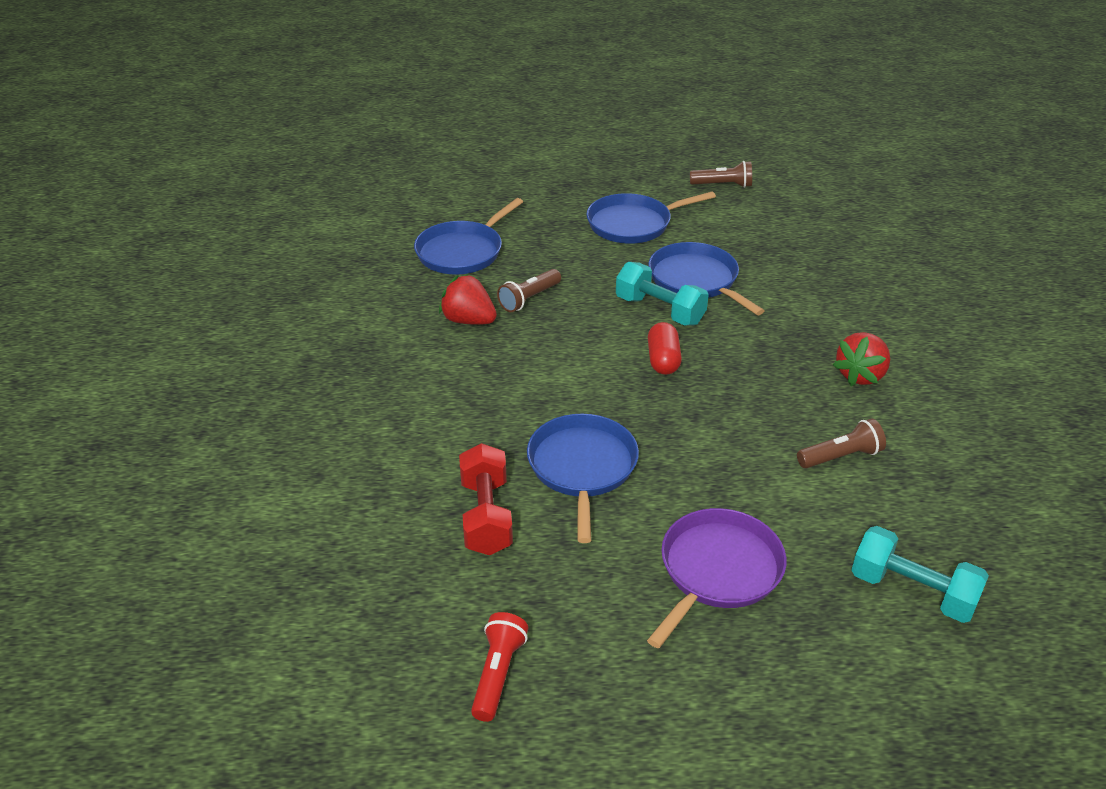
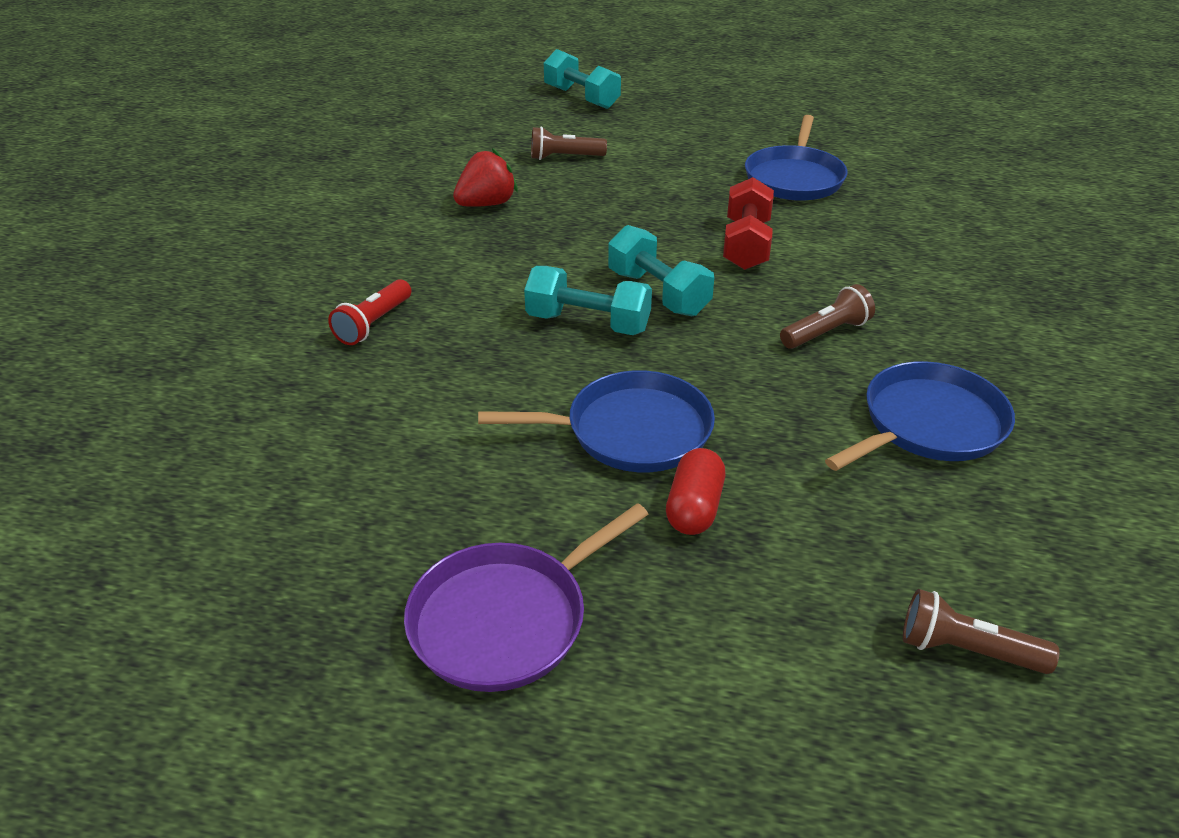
camera: 165 degrees left, 0 degrees up
(468, 320) = (909, 317): red strawberry -> none
(486, 516) = (882, 162): red dumbbell -> red dumbbell (746, 245)
(497, 674) = (873, 101): red flashlight -> red flashlight (374, 324)
(663, 360) = (681, 243): red capsule -> red capsule (694, 508)
(696, 280) = (588, 323): blue pan -> turquoise dumbbell
(717, 571) = (709, 119): purple pan -> purple pan (506, 619)
(723, 185) = (419, 492): brown flashlight -> brown flashlight (966, 650)

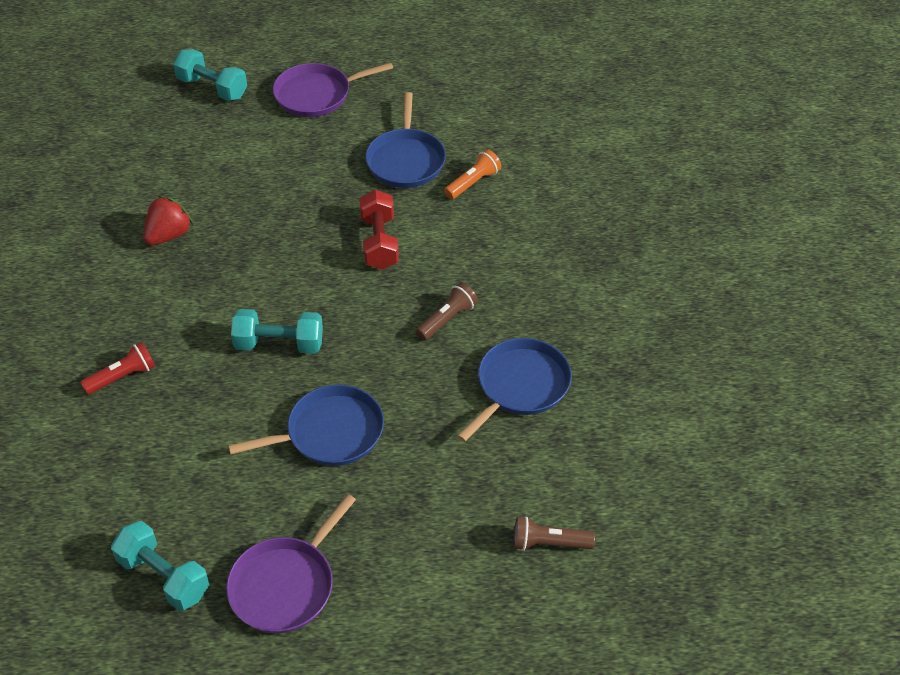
camera: 15 degrees left, 10 degrees up
(374, 324) = (122, 376): red flashlight -> red flashlight turned 135 degrees counterclockwise
(564, 157) = (217, 168): brown flashlight -> none
(658, 293) = (323, 305): turquoise dumbbell -> turquoise dumbbell (164, 577)
(694, 508) = (381, 483): red capsule -> none
(698, 115) = (317, 95): none -> purple pan
(878, 207) = (473, 183): none -> orange flashlight

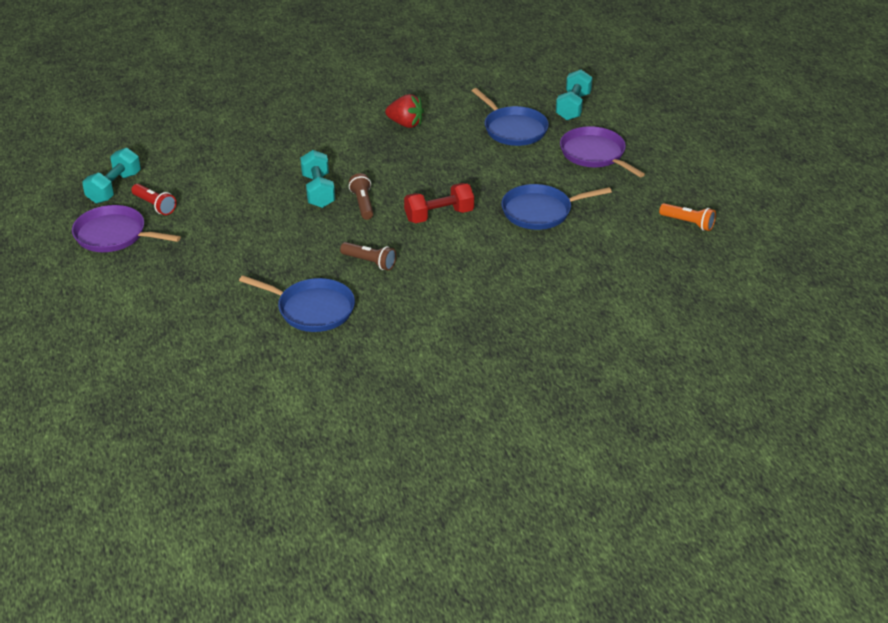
camera: 75 degrees right, 10 degrees down
(122, 376) = (269, 136): red flashlight -> red flashlight (155, 205)
(330, 433) = (243, 228): blue pan -> blue pan (513, 129)
(473, 183) = (531, 250): orange flashlight -> orange flashlight (688, 223)
(548, 543) = (165, 345): brown flashlight -> brown flashlight (362, 204)

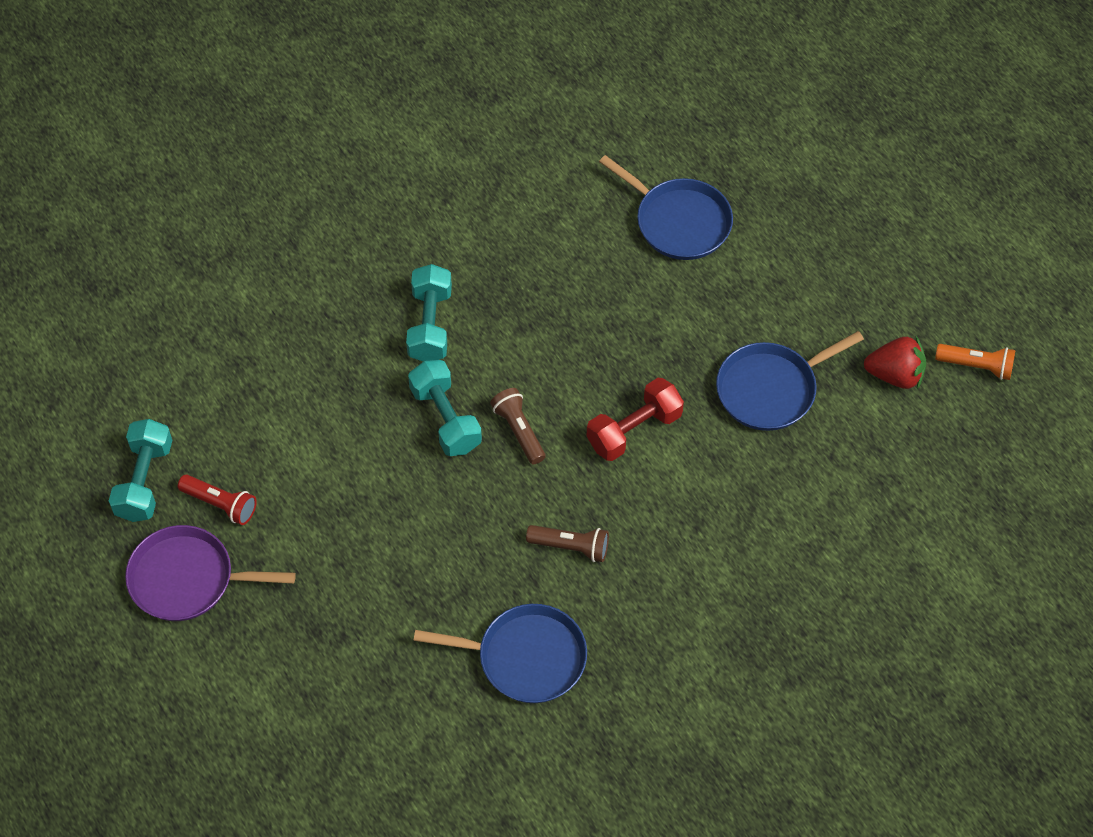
camera: 15 degrees left, 20 degrees up
(405, 124) = (519, 244): red strawberry -> red strawberry (895, 375)
(573, 107) = (749, 152): turquoise dumbbell -> turquoise dumbbell (430, 325)
(595, 154) = (810, 251): purple pan -> none

